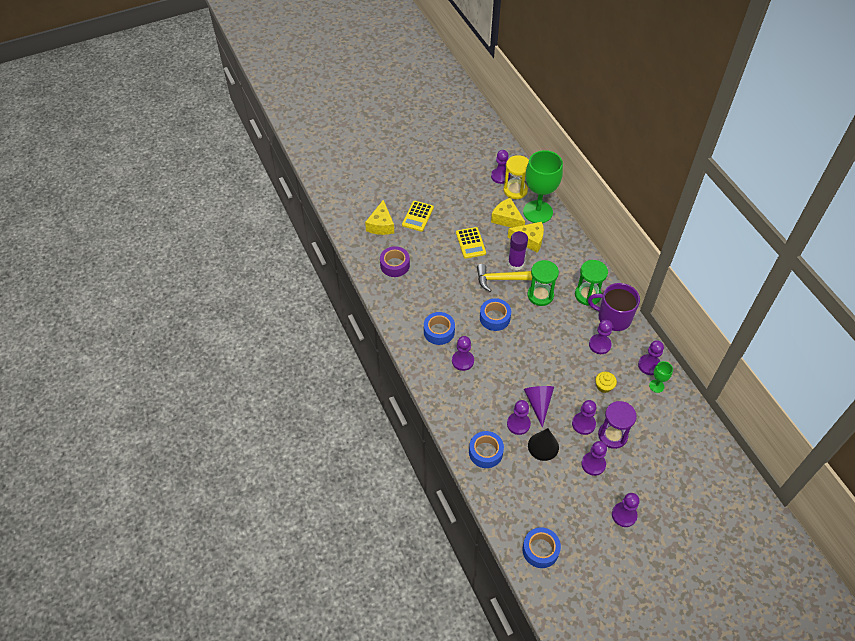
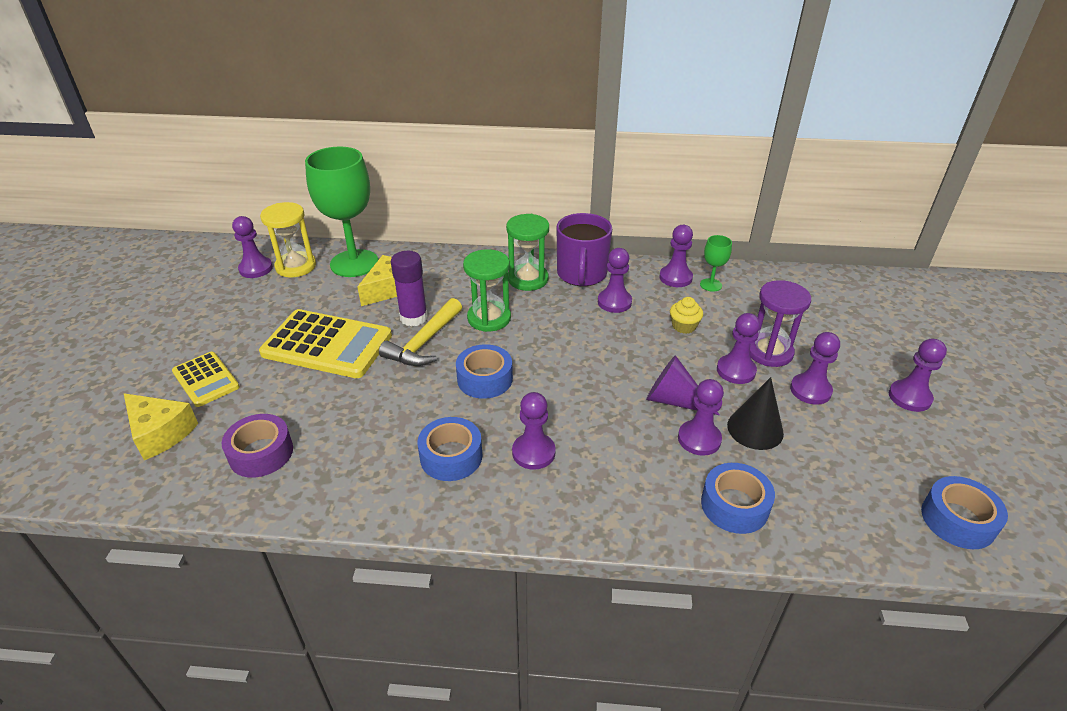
camera: 60 degrees left, 15 degrees down
(470, 243) = (327, 344): yellow calculator -> yellow calculator, size x1.75
(507, 219) = (331, 293): yellow cheese -> none
(613, 317) = (581, 274): purple mug -> purple mug turned 45 degrees counterclockwise

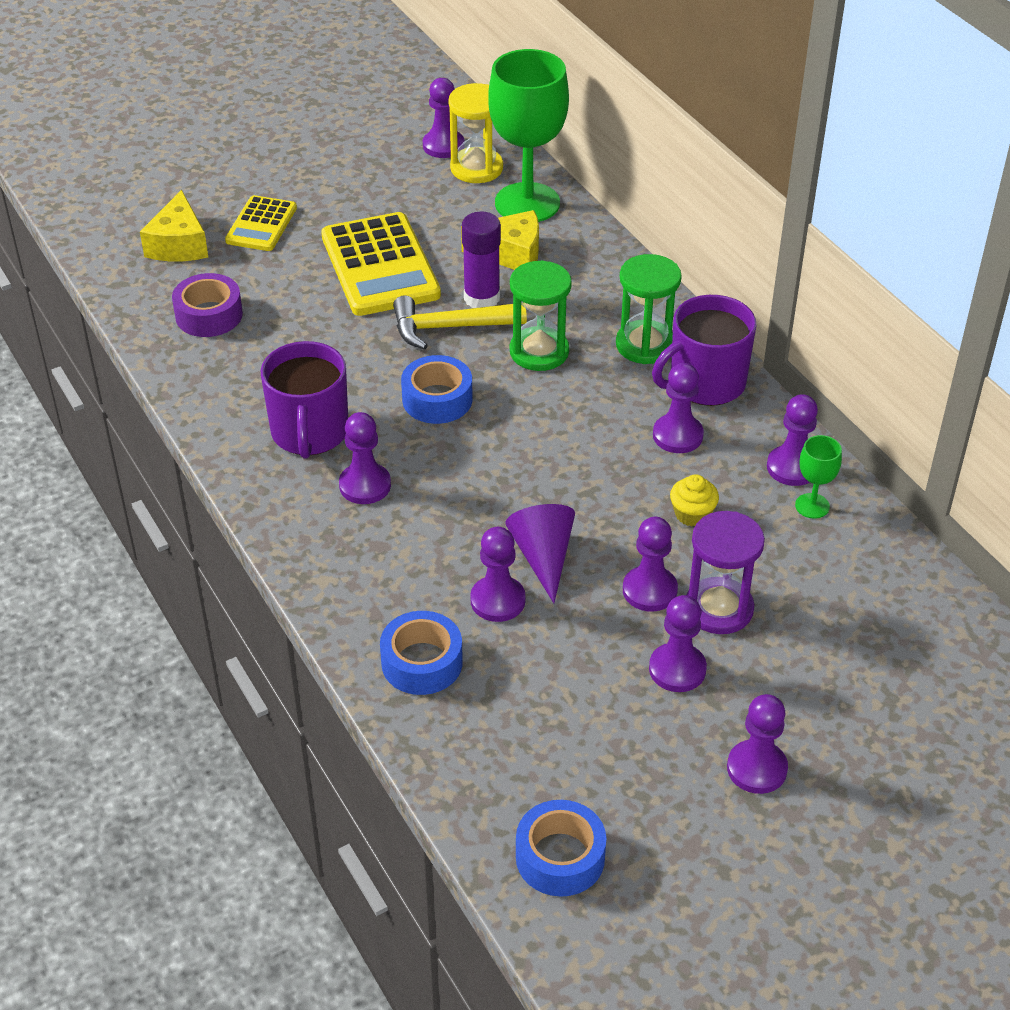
camera: 55 degrees right, 5 degrees up
(451, 456) = (309, 433): blue tape -> purple mug
(755, 429) = (557, 641): black cone -> none

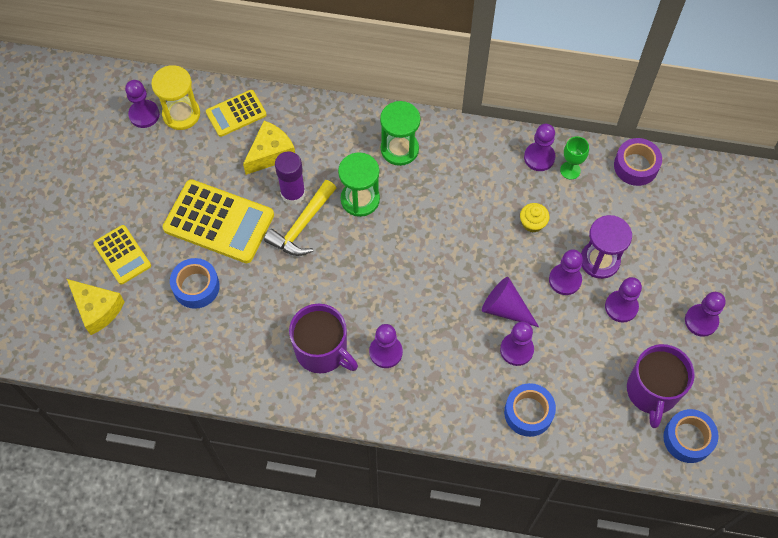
camera: 50 degrees left, 20 degrees up
(209, 315) = (177, 335): purple tape -> purple tape (636, 166)
(437, 399) = (352, 272): blue tape -> blue tape (196, 287)
(527, 203) = (236, 114): green goblet -> yellow calculator
(677, 435) = (476, 187): purple pawn -> none
(705, 383) = (451, 146): purple mug -> purple mug (652, 391)

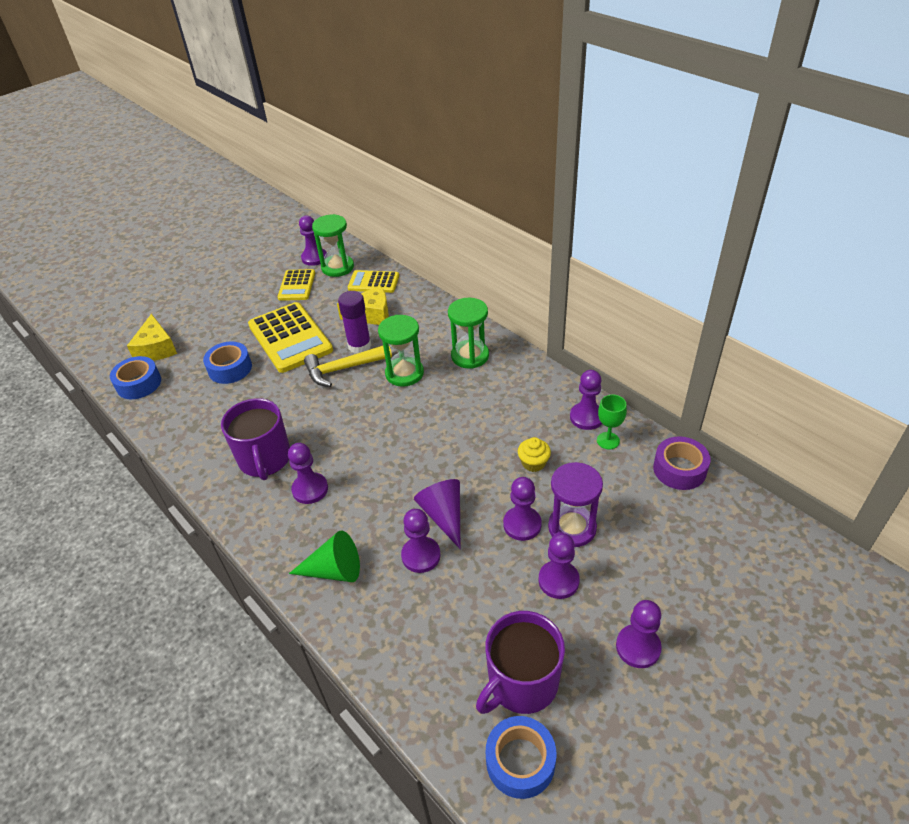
camera: 40 degrees right, 20 degrees down
(122, 255) = (209, 326): yellow calculator -> yellow calculator (297, 285)
(181, 114) = (337, 267): yellow hourglass -> green hourglass
(466, 401) = (334, 570): none -> green cone
(528, 412) = (378, 617): blue tape -> blue tape (139, 384)

